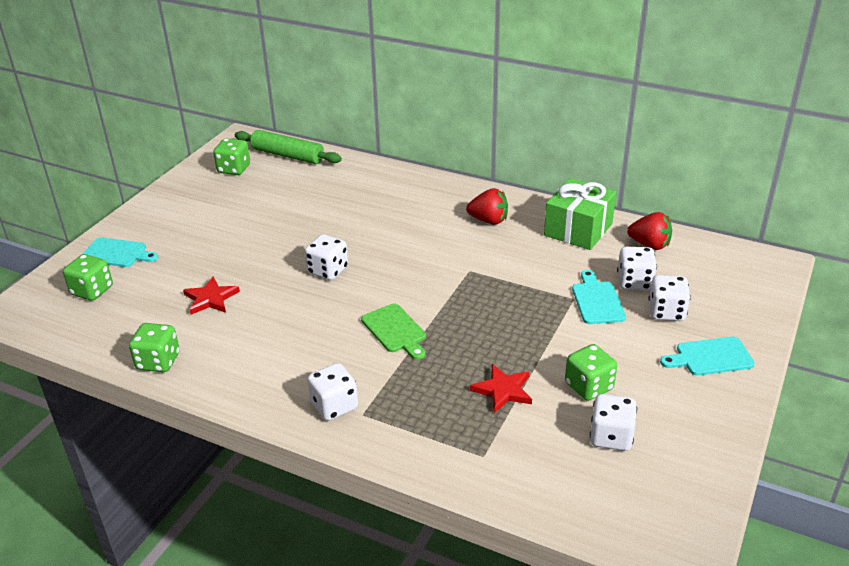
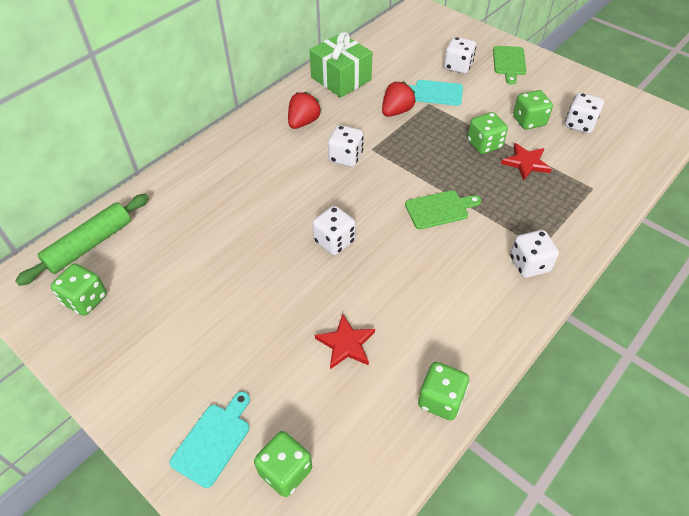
camera: 75 degrees left, 15 degrees up
(520, 352) = (484, 144): none -> green dice
(634, 282) = (419, 70): white dice -> white dice (345, 157)
(649, 245) = (377, 51): red strawberry -> red strawberry (396, 111)
(710, 357) = (509, 62): turquoise cutting board -> green cutting board

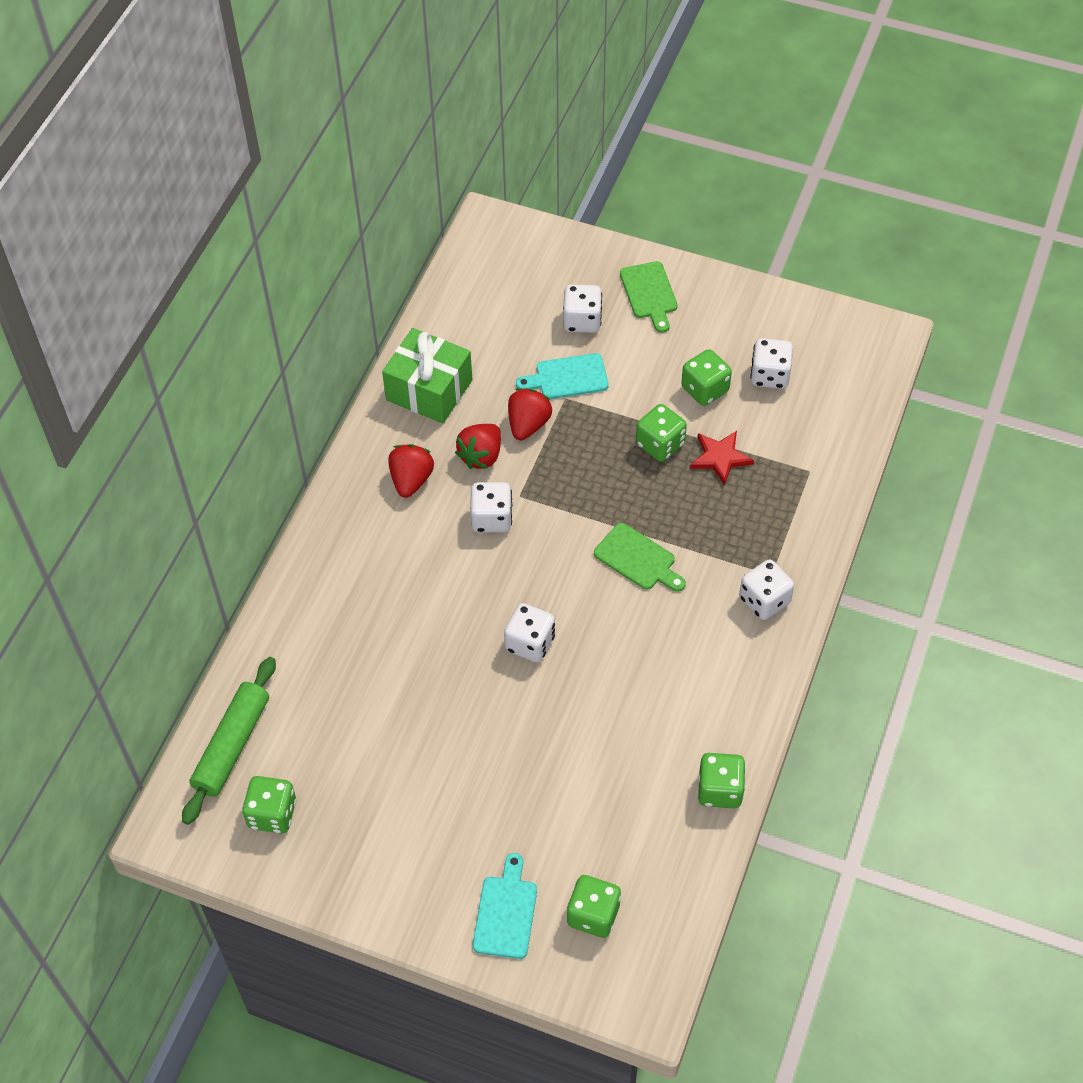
camera: 20 degrees left, 5 degrees up
(346, 344) = (597, 764): red star -> none
(356, 120) = (481, 456): none -> red strawberry
(439, 209) = (638, 559): green cutting board -> green cutting board turned 75 degrees clockwise

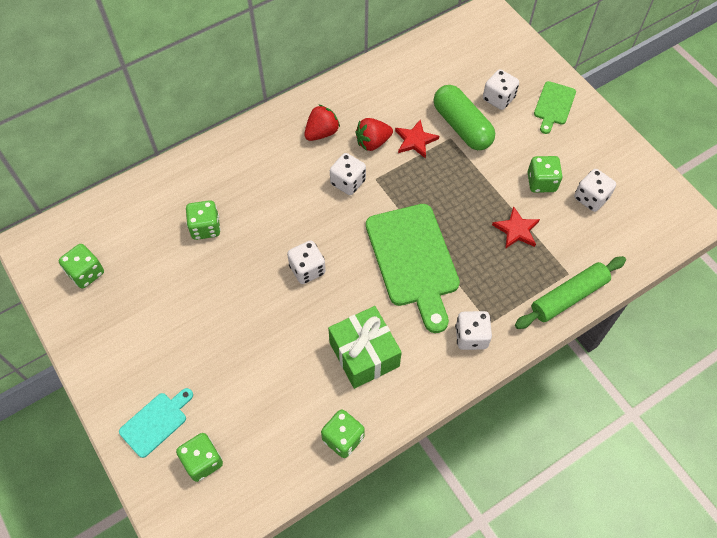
camera: 35 degrees right, 5 degrees up
(232, 745) = (100, 220): green rolling pin -> green rolling pin (568, 296)
(429, 390) = (375, 88): green gift -> green gift (364, 354)
(528, 424) = (415, 140): red strawberry -> red star
(567, 377) = (462, 126): turquoise cutting board -> green capsule
(638, 559) = (413, 260): green cutting board -> green cutting board, size x1.96
(660, 444) = (485, 199): green dice -> green dice (205, 228)

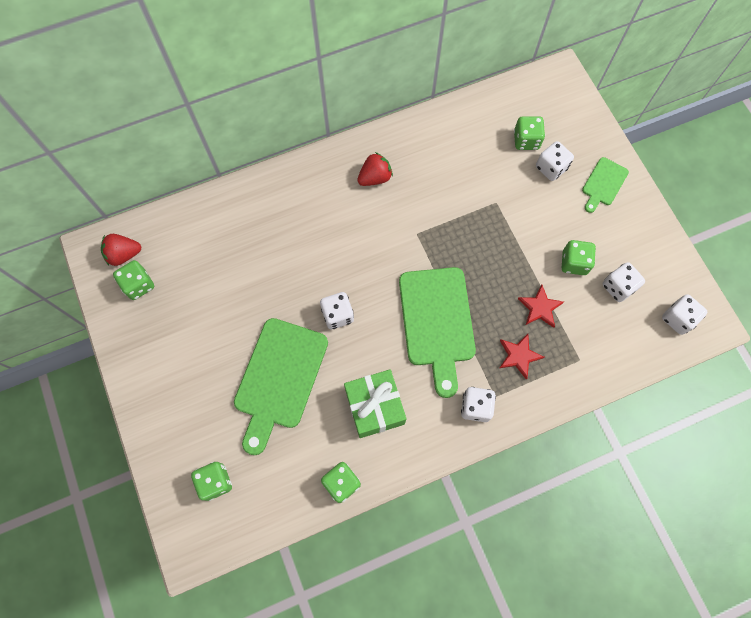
camera: 10 degrees right, 10 degrees up
(156, 422) = (180, 438): turquoise cutting board -> none
(205, 228) = (252, 258): green dice -> green dice (526, 140)
(256, 342) = (279, 378): none -> green cutting board
(348, 182) = (390, 233): white dice -> white dice (677, 319)
(372, 142) = (421, 195): red strawberry -> red strawberry (124, 254)
(415, 140) = (462, 200): red star -> red star (519, 356)
(462, 126) = (509, 192): green capsule -> none
(568, 296) = (575, 383): green rolling pin -> none

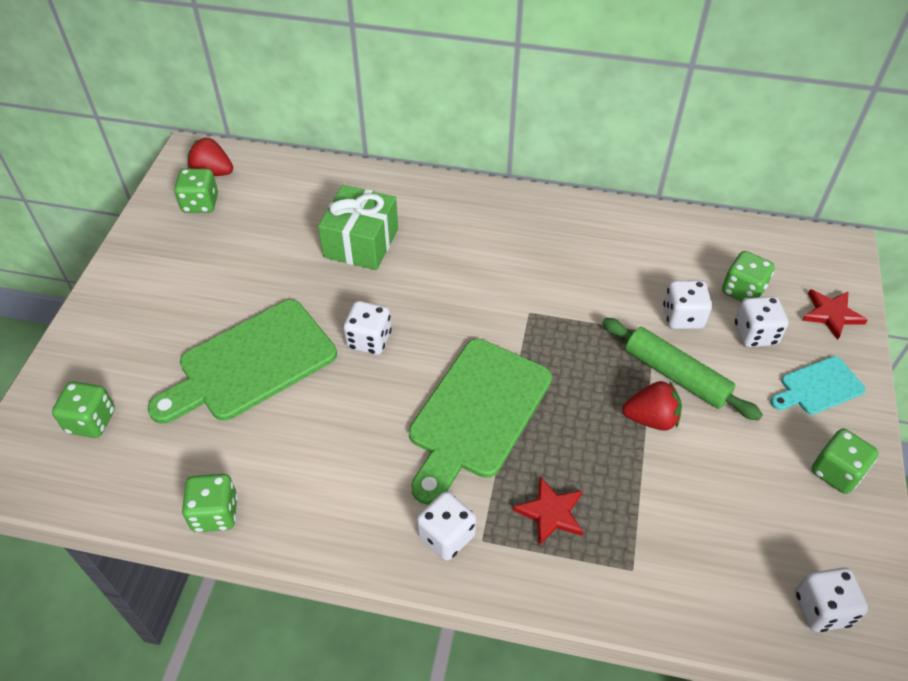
camera: 35 degrees right, 20 degrees down
(375, 178) = (526, 236): red strawberry -> red strawberry (651, 418)
(375, 407) = (326, 457): green gift -> green gift (361, 243)
(526, 225) = (676, 375): none -> green rolling pin
(540, 308) = (623, 475): red star -> red star (831, 314)
(574, 263) = (710, 452): green dice -> green dice (836, 472)
(603, 184) = (818, 387): green cutting board -> turquoise cutting board
(618, 287) = (755, 515): white dice -> white dice (682, 317)

